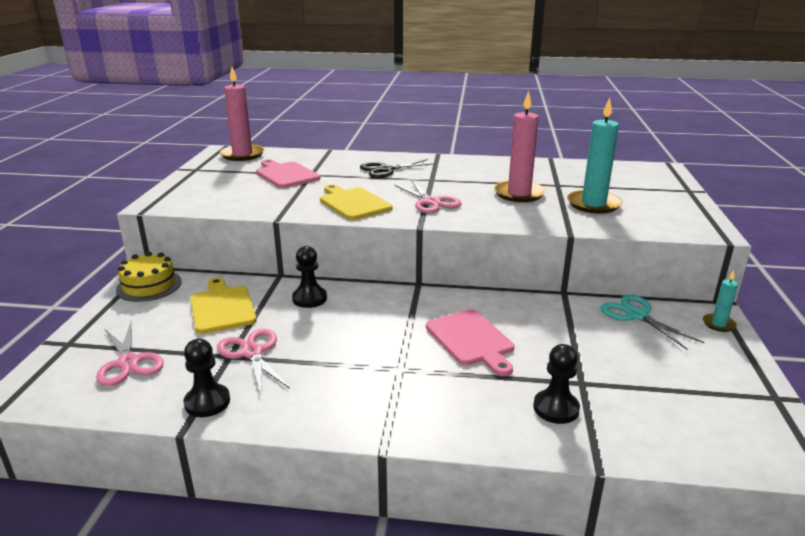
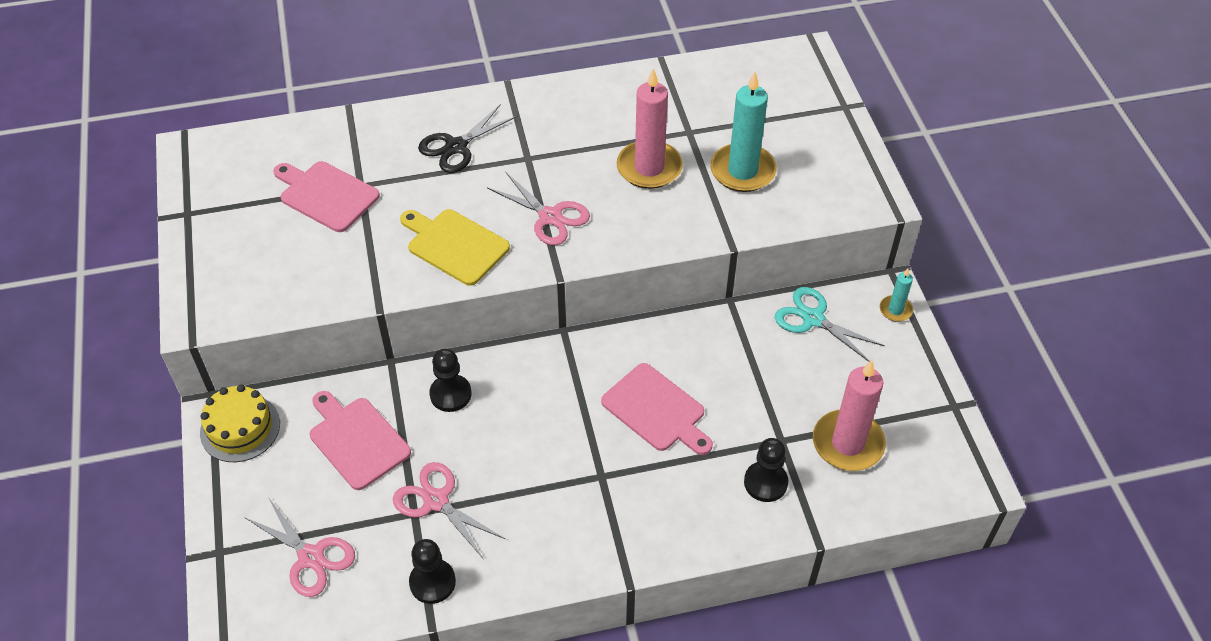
camera: 20 degrees left, 25 degrees up
(222, 307) = (357, 440): yellow cutting board -> pink cutting board
(242, 155) = (228, 154): pink candle -> pink candle (847, 443)

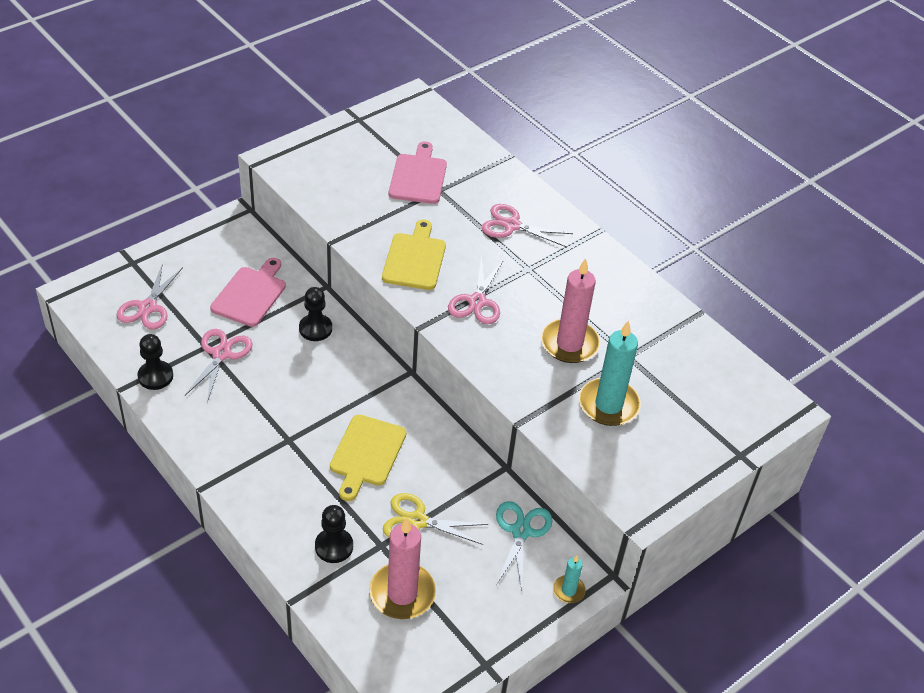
camera: 60 degrees right, 5 degrees down
(240, 428) = (230, 234): yellow cake -> none
(456, 146) = (511, 225): black scissors -> pink scissors
(656, 410) = (367, 454): pink cutting board -> yellow cutting board
(764, 398) = (417, 521): none -> yellow scissors

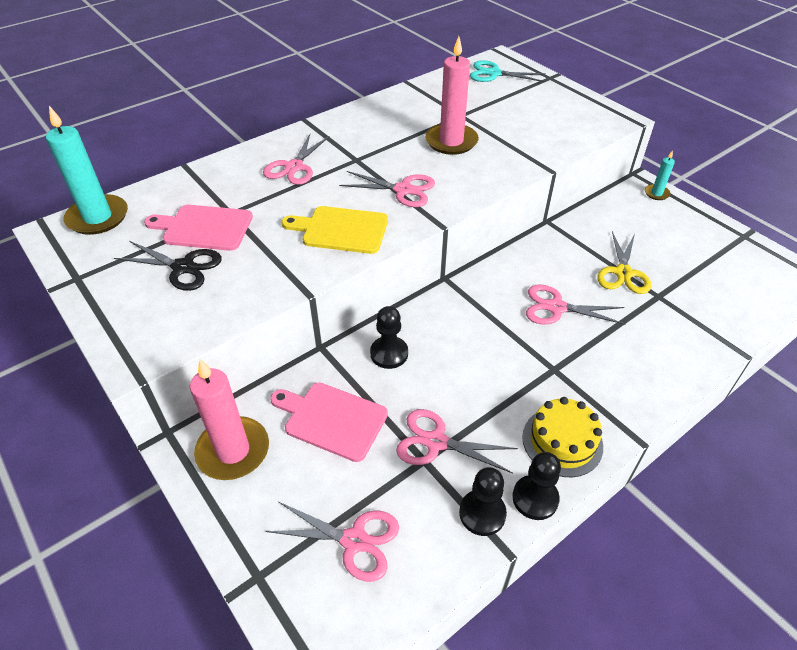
camera: 85 degrees left, 0 degrees up
(210, 433) = (562, 441): none -> yellow cake
(334, 546) = (673, 328): black pawn -> black pawn (535, 498)
(367, 454) = (556, 307): yellow cutting board -> pink scissors
(368, 171) = (183, 267): none -> black scissors
(402, 593) = (702, 282): pink candle -> pink candle (233, 451)
(521, 531) = (611, 214): turquoise scissors -> turquoise scissors (494, 74)
(608, 405) = (517, 126): turquoise candle -> turquoise candle (98, 217)

